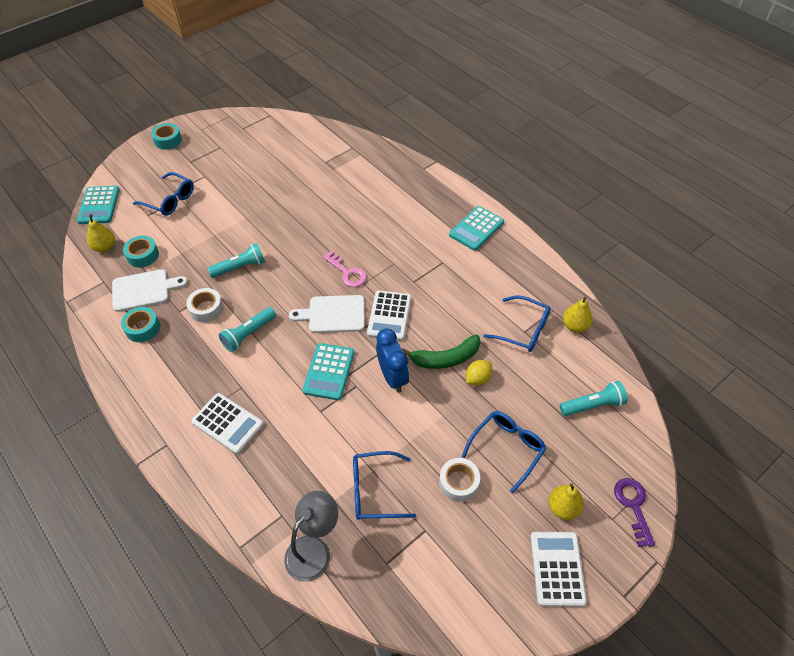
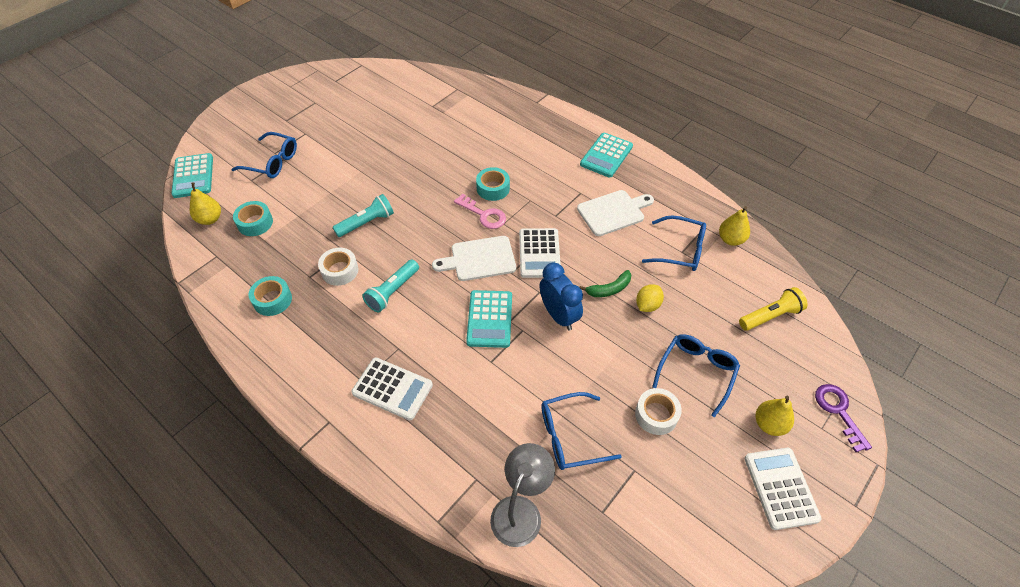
camera: 10 degrees left, 0 degrees up
(144, 290) = (265, 259): white cutting board -> white cutting board (613, 212)
(168, 140) = (256, 101): turquoise tape -> turquoise tape (493, 188)
(445, 358) = (609, 289): green banana -> green banana, size x0.66
(593, 405) = (770, 316): turquoise flashlight -> yellow flashlight

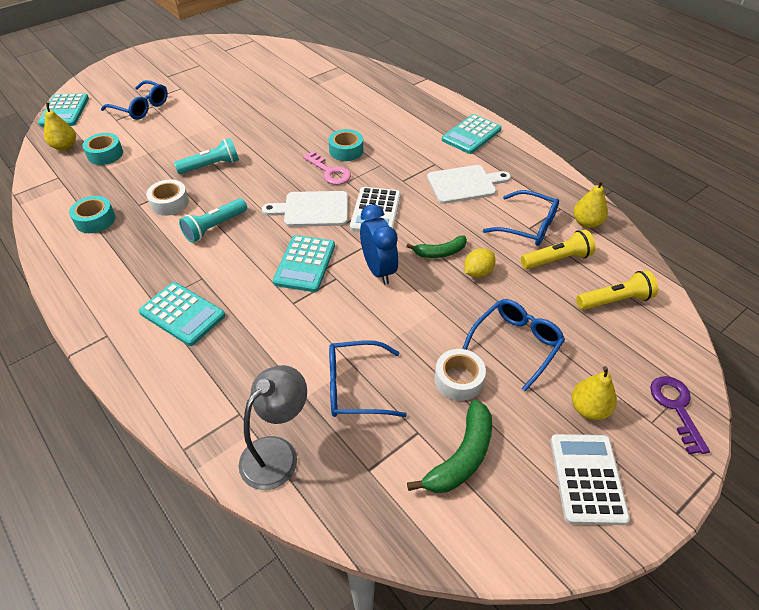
camera: 10 degrees right, 5 degrees down
(392, 389) = (182, 314): white calculator -> turquoise calculator
(676, 486) = (461, 457): none -> green banana
(713, 282) = (557, 259): none -> yellow flashlight

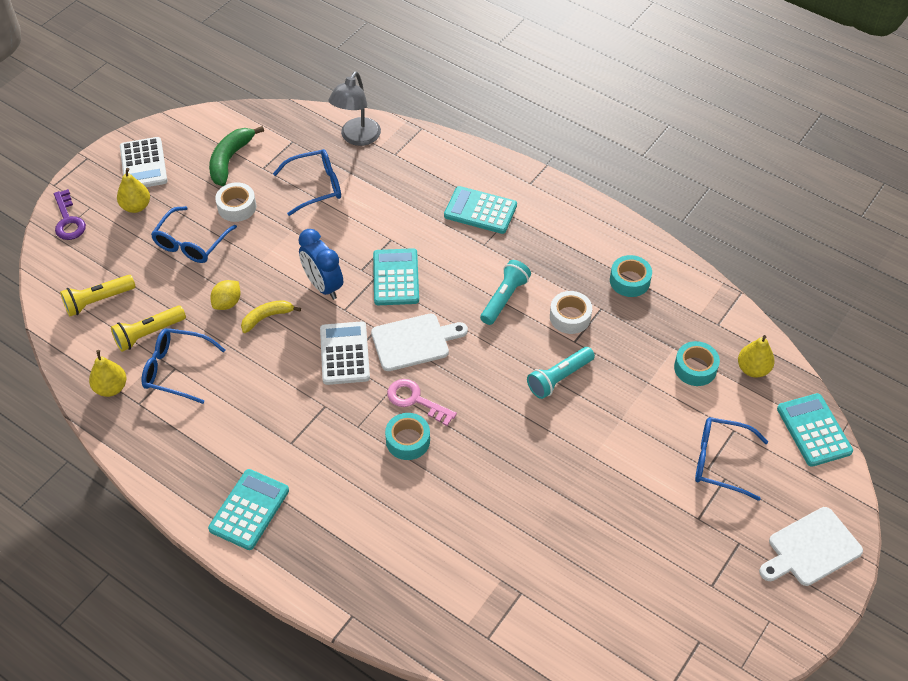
camera: 165 degrees right, 5 degrees up
(440, 252) = (267, 317): green banana -> yellow banana
(464, 184) = (250, 416): white cutting board -> white cutting board (811, 549)

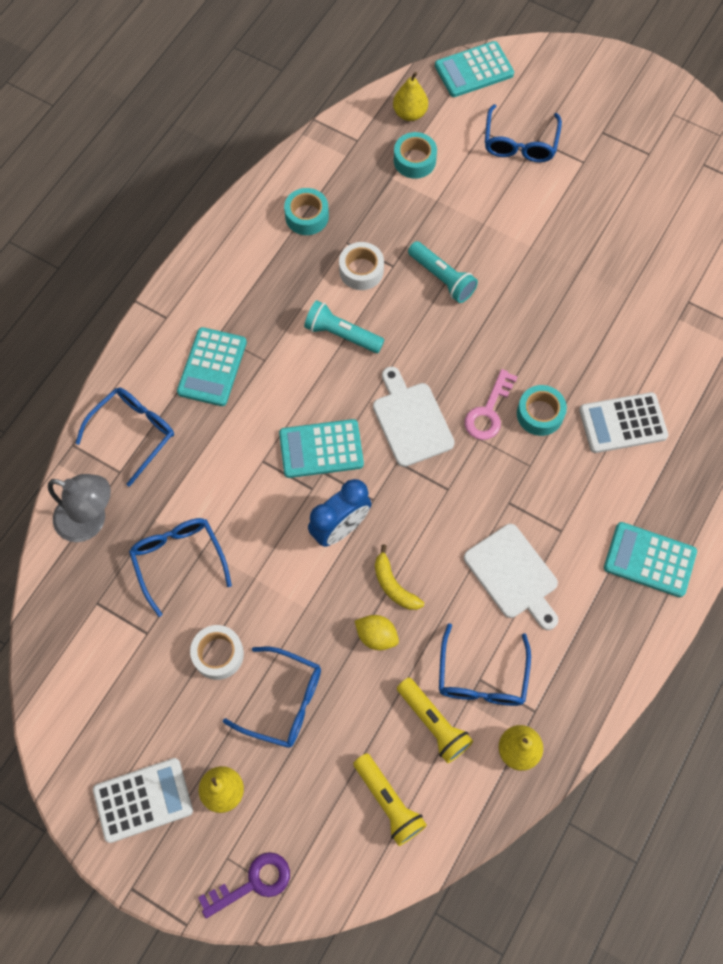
camera: 95 degrees left, 15 degrees up
(230, 160) = (132, 679): green banana -> none
(344, 354) = (436, 491): white calculator -> white calculator (623, 423)
(426, 162) = (133, 433): none -> blue glasses
(811, 549) = (598, 80): white cutting board -> white cutting board (513, 575)

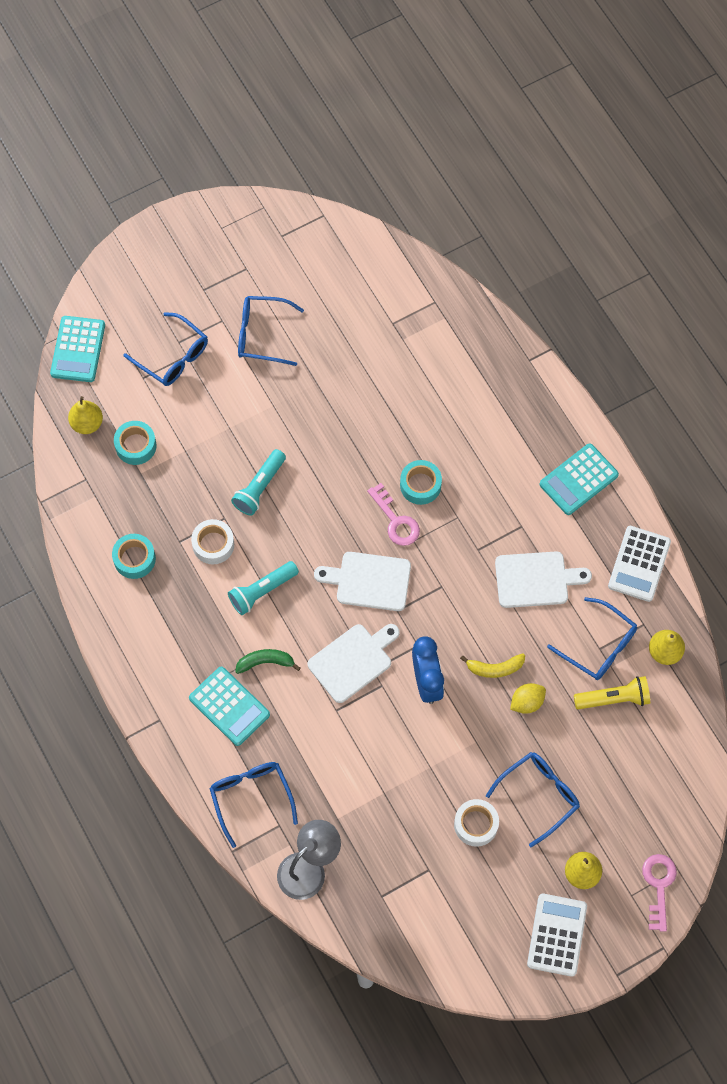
camera: 60 degrees left, 0 degrees up
(178, 560) = (382, 816): blue glasses -> blue glasses (262, 334)
(253, 883) = (658, 886): purple key -> pink key
(273, 374) = (265, 662): none -> green banana
(321, 449) = (353, 661): turquoise calculator -> white cutting board
(388, 802) = (653, 761): yellow flashlight -> none
(442, 278) = (259, 487): turquoise flashlight -> turquoise flashlight turned 135 degrees clockwise
(623, 423) = (463, 432): white calculator -> white calculator (639, 564)

